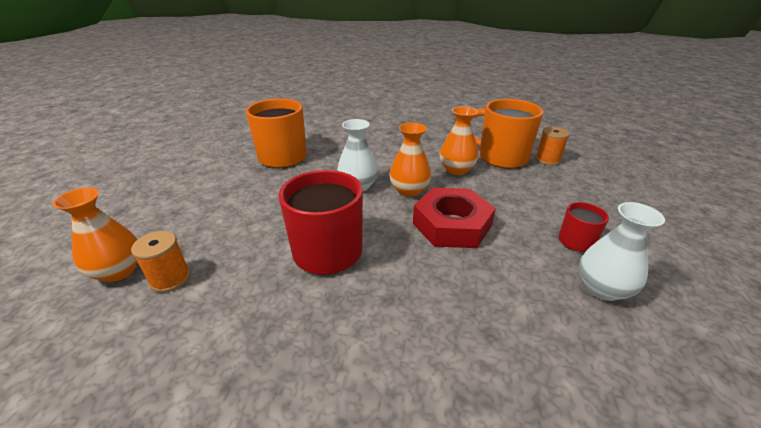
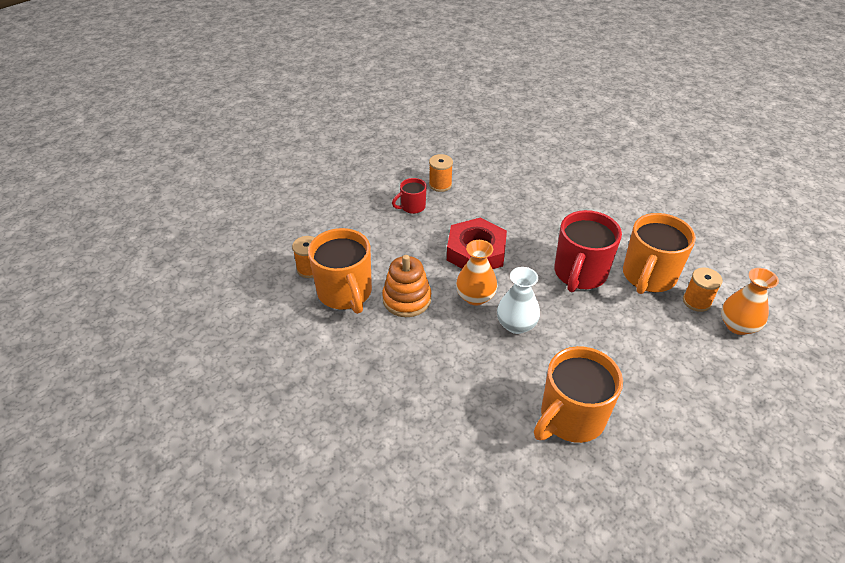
camera: 145 degrees left, 10 degrees up
(239, 284) = (648, 276): none -> orange mug
(456, 169) = (407, 299): orange vase -> orange stacking toy
(602, 288) = (440, 184): white vase -> orange spool

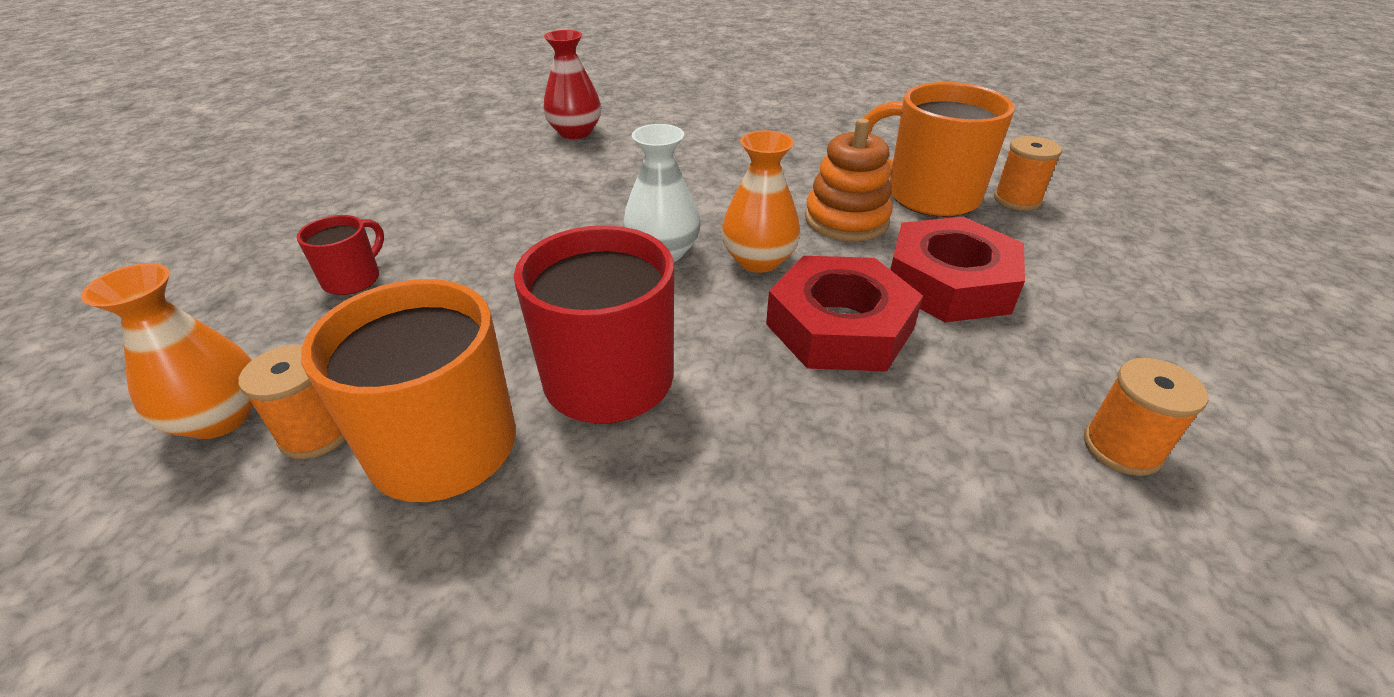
camera: 145 degrees right, 5 degrees down
(409, 247) = (949, 282): none -> red nut
(412, 207) = (1071, 356): red mug -> red mug (353, 279)
(493, 491) = (575, 132): none -> red vase
(570, 418) = (522, 196): orange mug -> none

